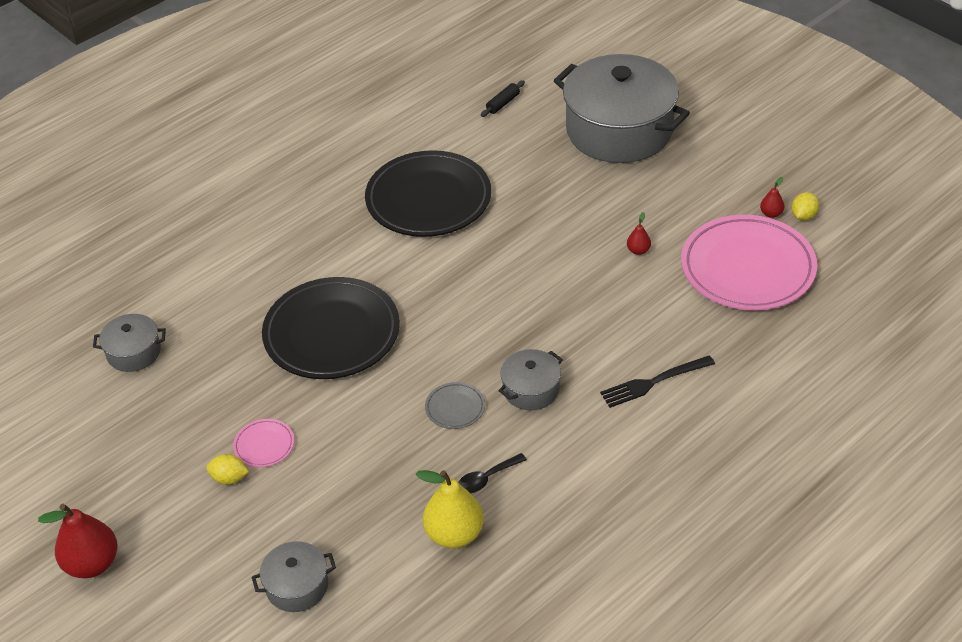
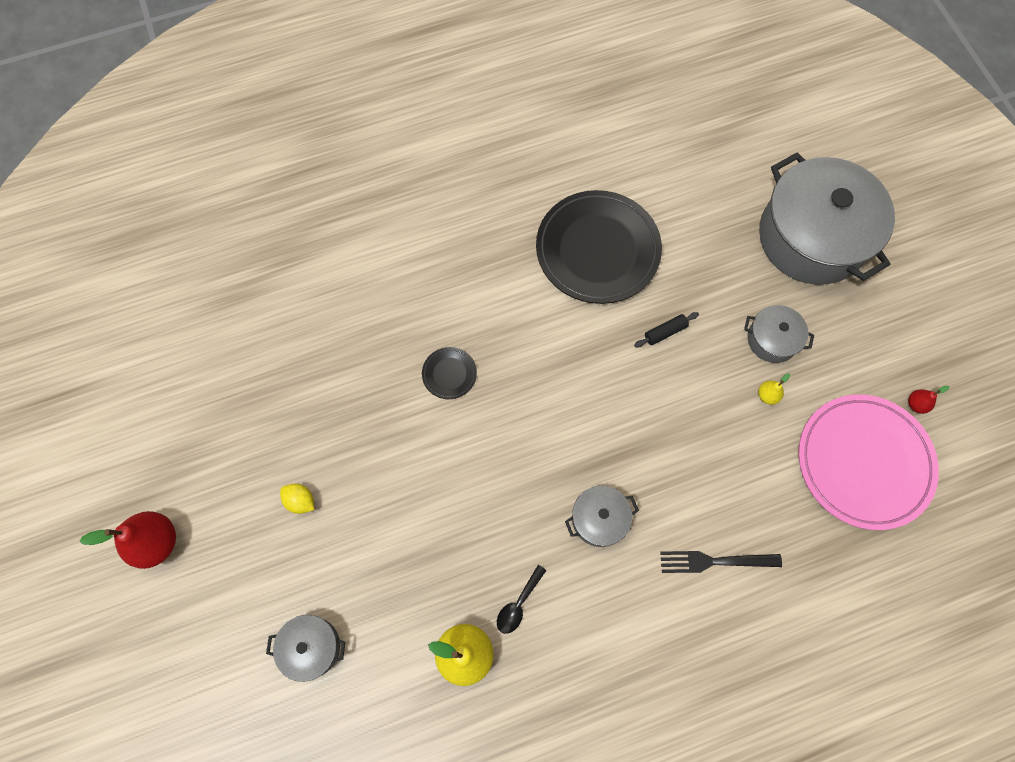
camera: 20 degrees right, 25 degrees up
(134, 352) = (274, 321): grey pot -> grey pot (772, 339)
(264, 445) = (343, 477): pink plate -> none
(332, 333) = (449, 374): black plate -> black plate, size x0.42
(455, 408) = (523, 509): grey plate -> none
(487, 478) = (518, 604): black spoon -> black spoon turned 45 degrees counterclockwise
(503, 103) = (714, 158): black rolling pin -> black rolling pin (665, 332)
(638, 250) = (767, 395): red pear -> yellow pear
(803, 216) = (947, 420): yellow lemon -> none

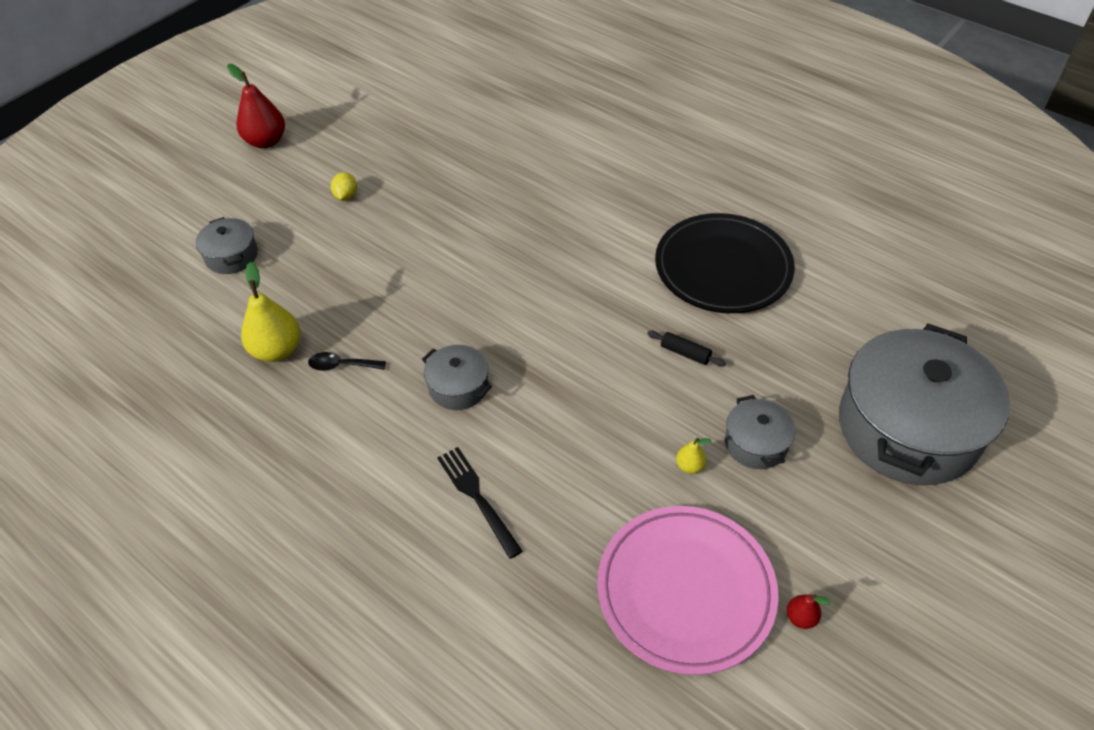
camera: 60 degrees right, 20 degrees down
(449, 374) = (518, 228): black plate -> none

